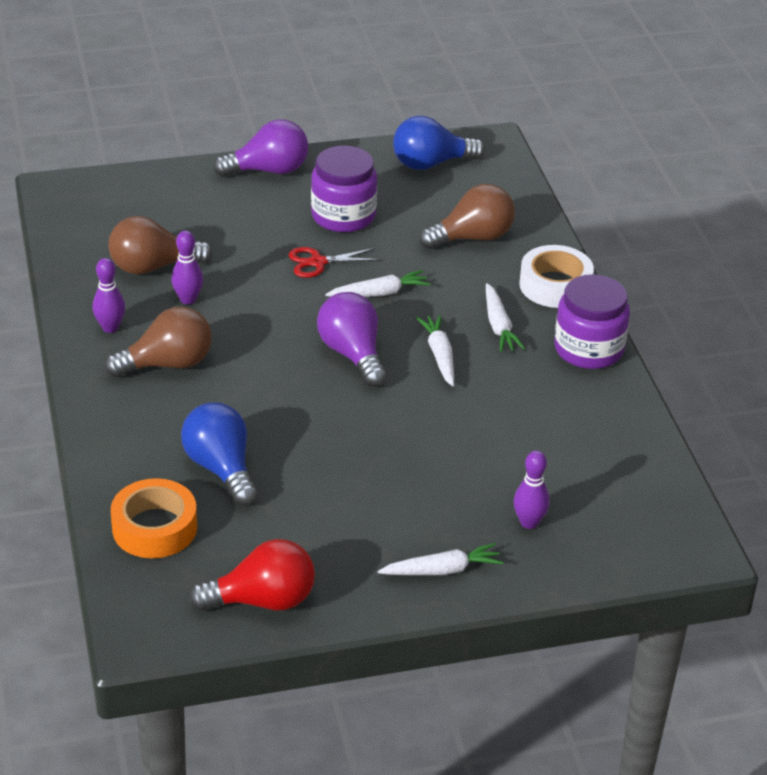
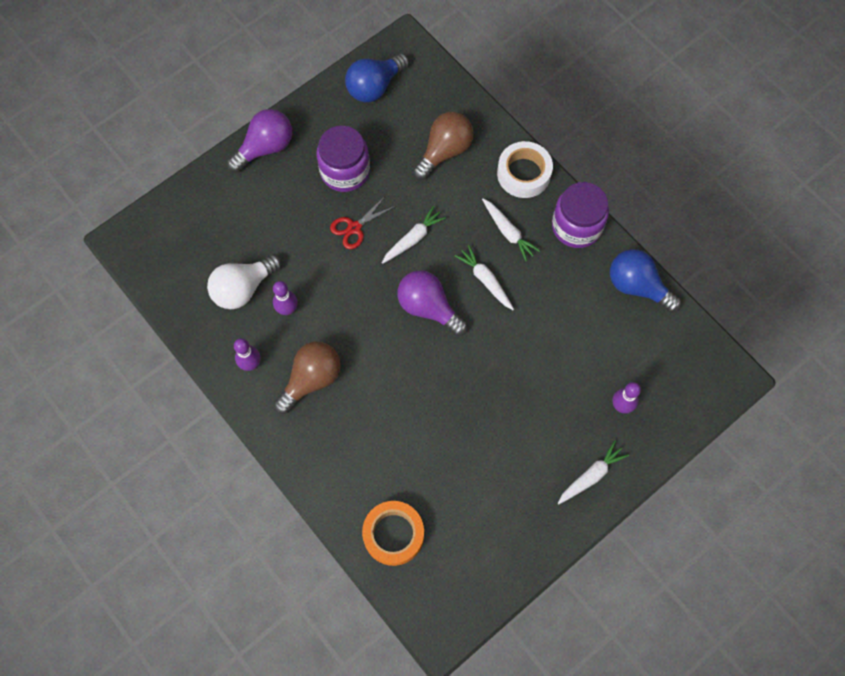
camera: 25 degrees left, 30 degrees up
(153, 267) = (243, 288): brown light bulb -> white light bulb
(221, 468) = (404, 459): blue light bulb -> blue light bulb (637, 286)
(262, 600) = (497, 560): red light bulb -> none

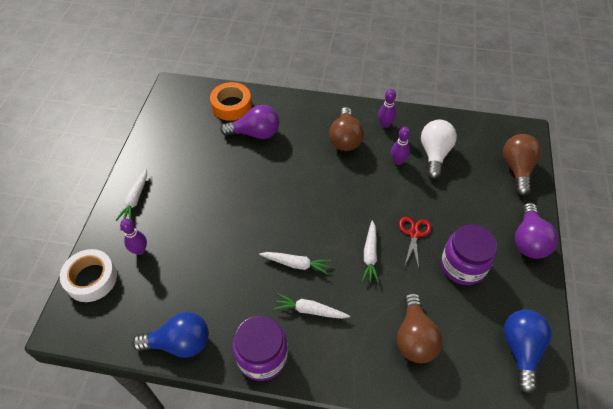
camera: 140 degrees right, 15 degrees down
(187, 212) = (517, 169): none -> brown light bulb
(428, 308) = (317, 220): purple light bulb -> purple light bulb (255, 133)
(523, 174) = (339, 369): white tape -> white tape (91, 279)

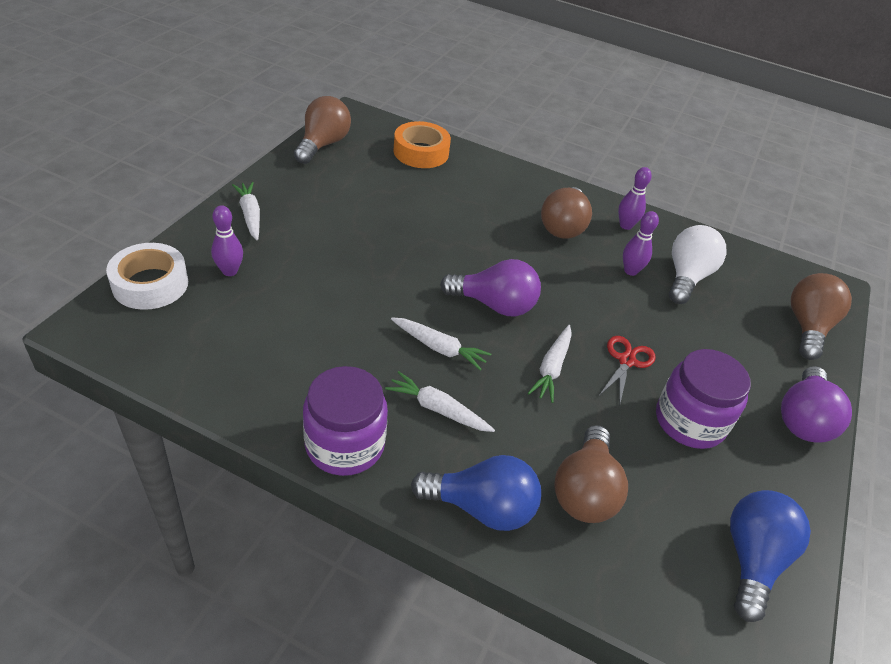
camera: 10 degrees right, 10 degrees down
(135, 199) = (250, 215): white carrot -> white carrot turned 135 degrees clockwise
(162, 121) = (323, 144): none -> brown light bulb
(179, 343) = (234, 392): blue light bulb -> blue light bulb (481, 507)
(255, 133) = (441, 189): purple light bulb -> purple light bulb (494, 305)

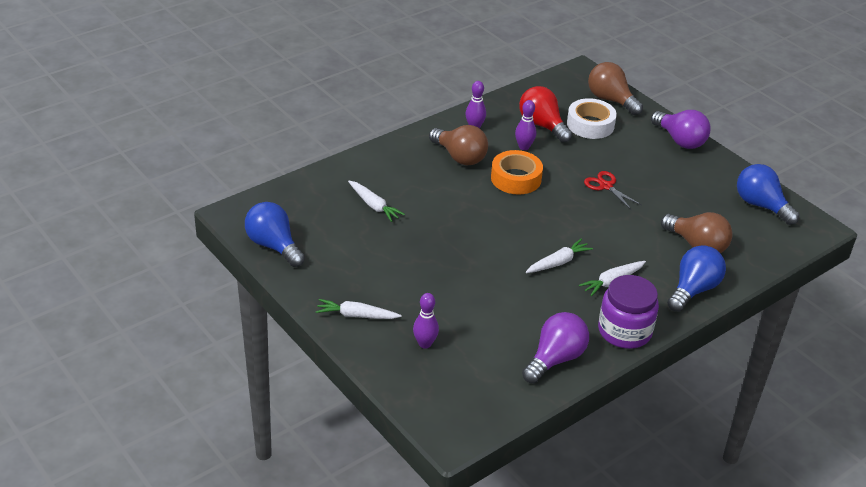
camera: 60 degrees left, 5 degrees down
(150, 284) = (419, 391): white tape -> white tape (590, 125)
(323, 144) = (274, 246): brown light bulb -> blue light bulb
(421, 152) = (320, 193): orange tape -> orange tape (516, 178)
(494, 305) = (528, 222): purple light bulb -> purple light bulb (555, 359)
(551, 368) = (598, 220): white carrot -> white carrot (374, 206)
(687, 277) = (542, 125): white light bulb -> red light bulb
(689, 421) = (664, 183): purple jar -> none

